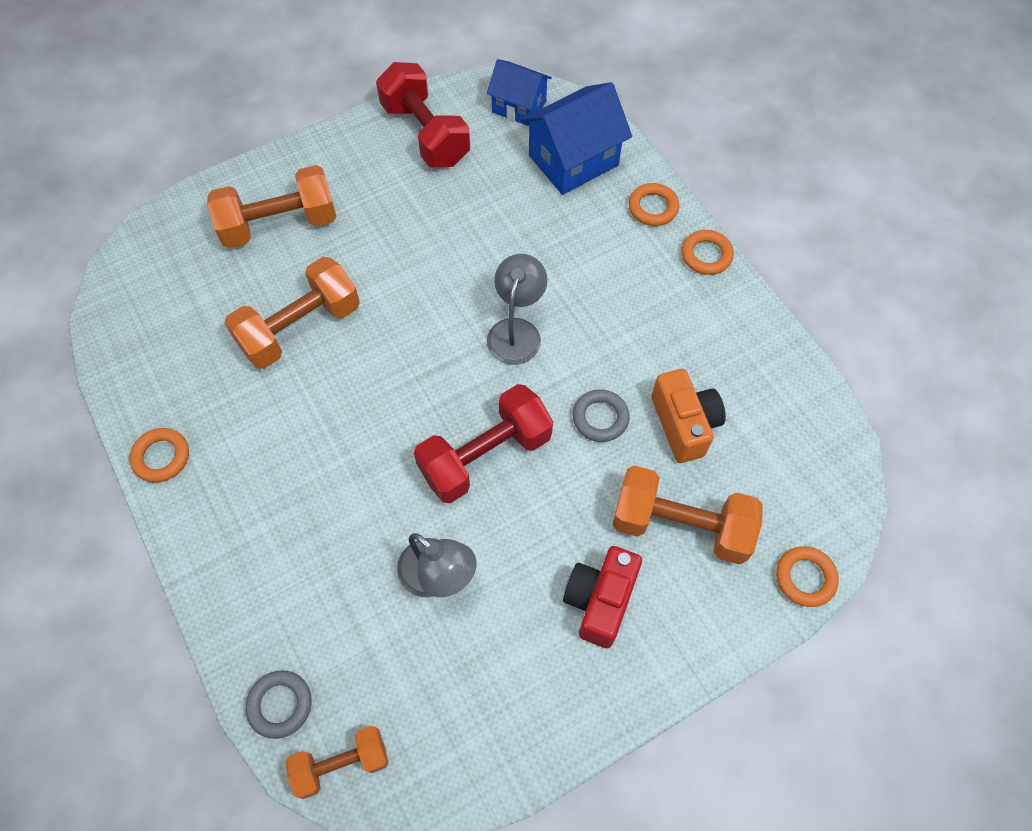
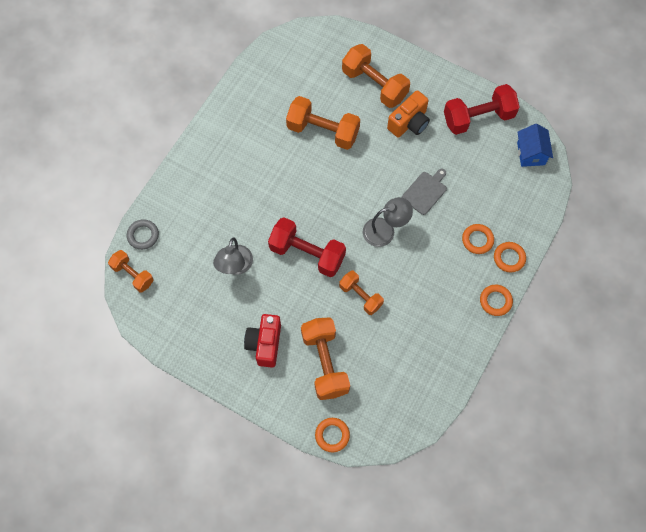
camera: 60 degrees right, 5 degrees up
(161, 457) = (222, 116): orange ring -> orange ring (477, 240)
(425, 134) = (478, 117): red dumbbell -> red dumbbell turned 45 degrees clockwise
(490, 250) = (425, 191): none -> grey cutting board
(573, 160) = (513, 201): blue house -> none
(600, 418) = (360, 296): grey ring -> orange dumbbell
(600, 600) = (265, 344): red camera -> red camera turned 75 degrees counterclockwise
(684, 424) = (382, 338): orange camera -> orange camera (409, 123)

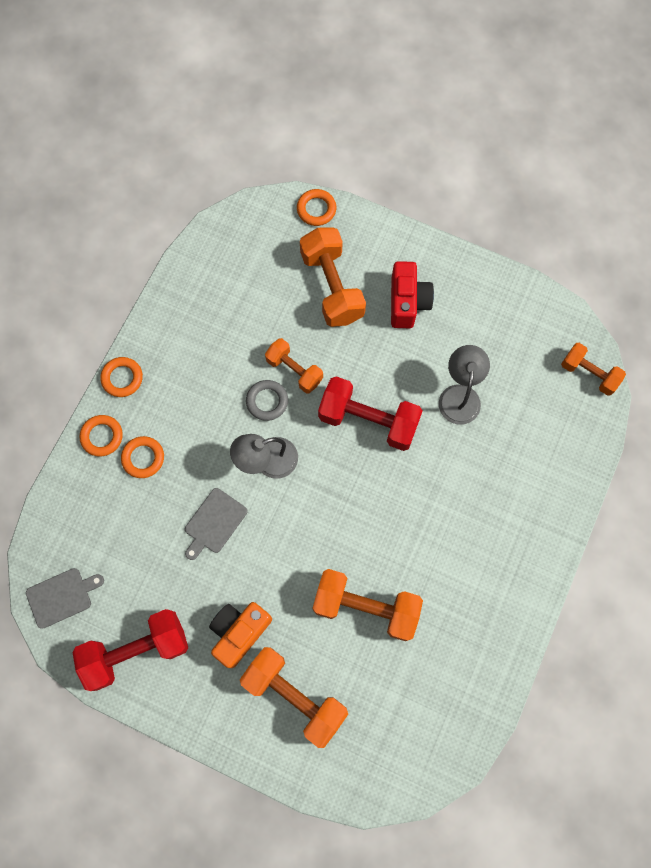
camera: 175 degrees right, 5 degrees up
(143, 235) = (588, 426): grey ring -> grey ring (267, 401)
(531, 153) = (62, 596): blue house -> grey cutting board

